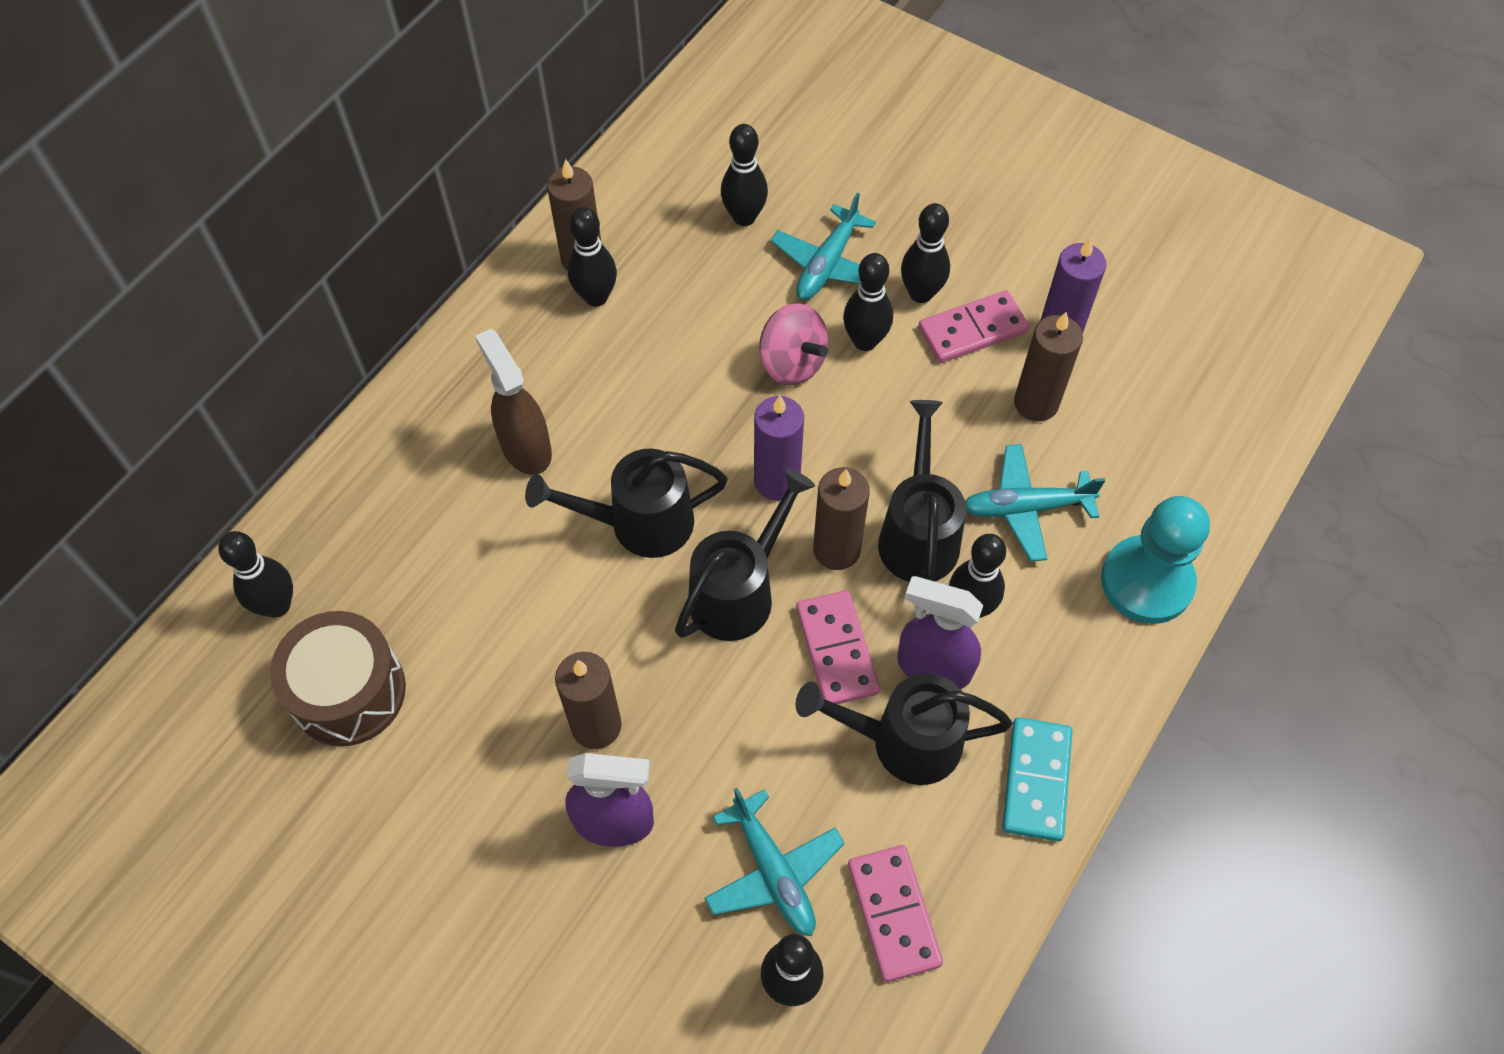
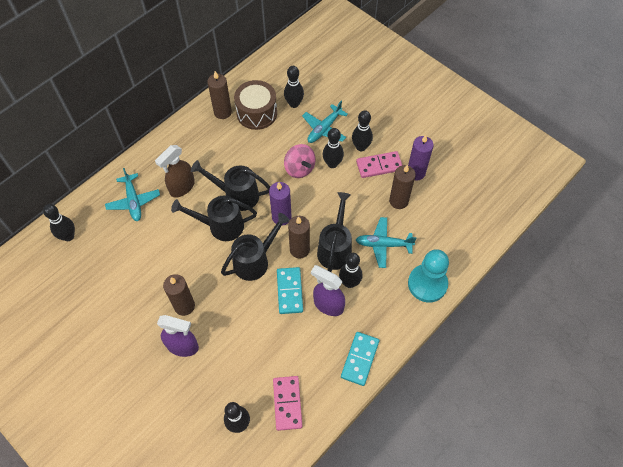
camera: 10 degrees right, 0 degrees up
(348, 692) = (89, 276): brown drum -> brown drum (256, 113)
(526, 447) = (182, 187): brown spray bottle -> brown spray bottle turned 120 degrees counterclockwise
(596, 297) = (224, 129): black bowling pin -> none
(773, 872) = (242, 378): turquoise plane -> turquoise plane (133, 201)
(836, 650) = (289, 291): pink domino -> turquoise domino
(902, 742) = (308, 333): black watering can -> black watering can (236, 195)

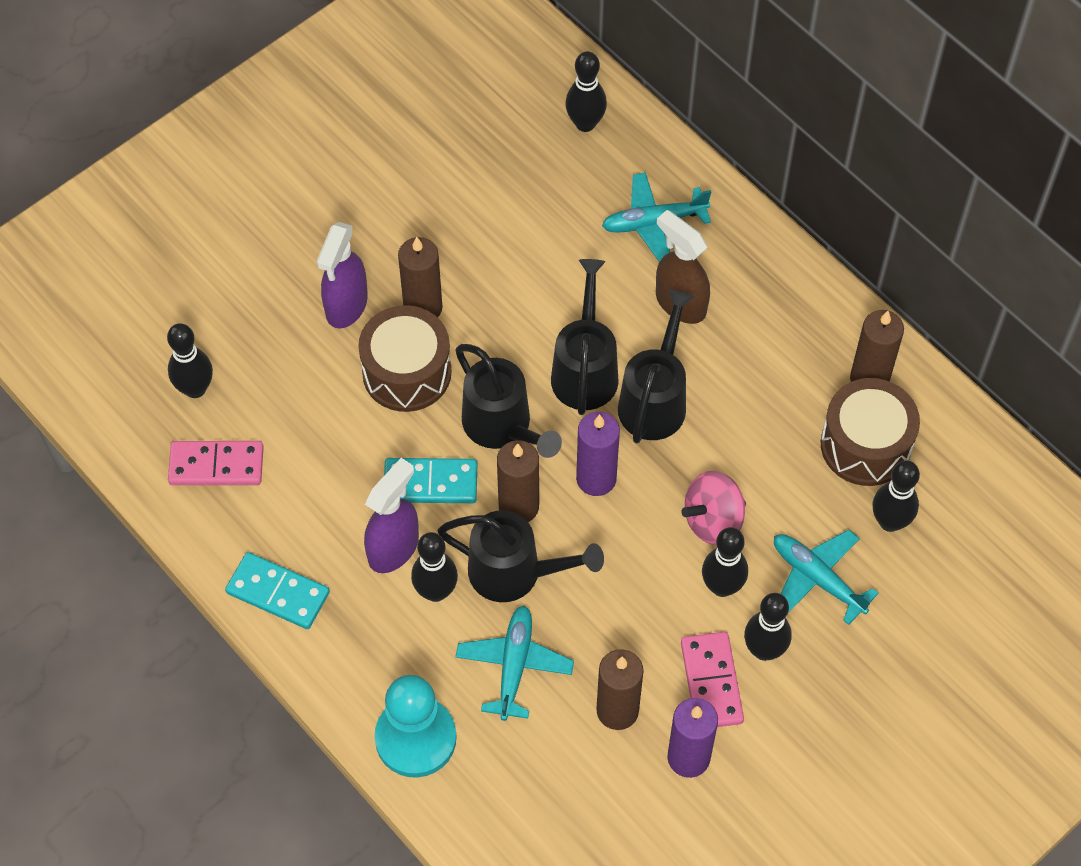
camera: 95 degrees right, 0 degrees up
(224, 310) = (407, 372): none -> brown drum

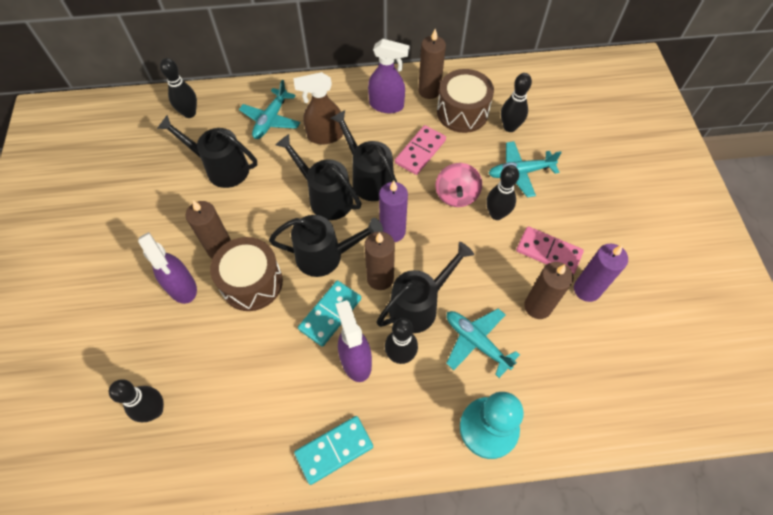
camera: 55 degrees left, 0 degrees up
(216, 466) = (218, 432): pink domino -> pink domino (420, 151)
(533, 223) = (221, 168): none -> black watering can
(764, 650) = (545, 218): black bowling pin -> none
(796, 343) = (387, 105): none -> purple spray bottle

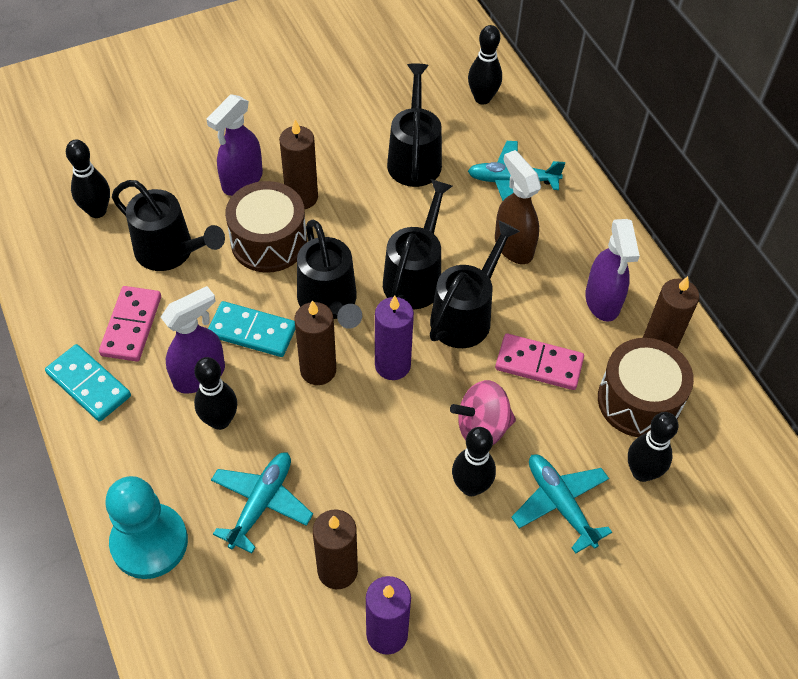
camera: 70 degrees right, 5 degrees down
(419, 305) = (294, 424): black watering can -> black watering can (171, 252)
(548, 252) = (432, 570): pink domino -> pink domino (131, 326)

